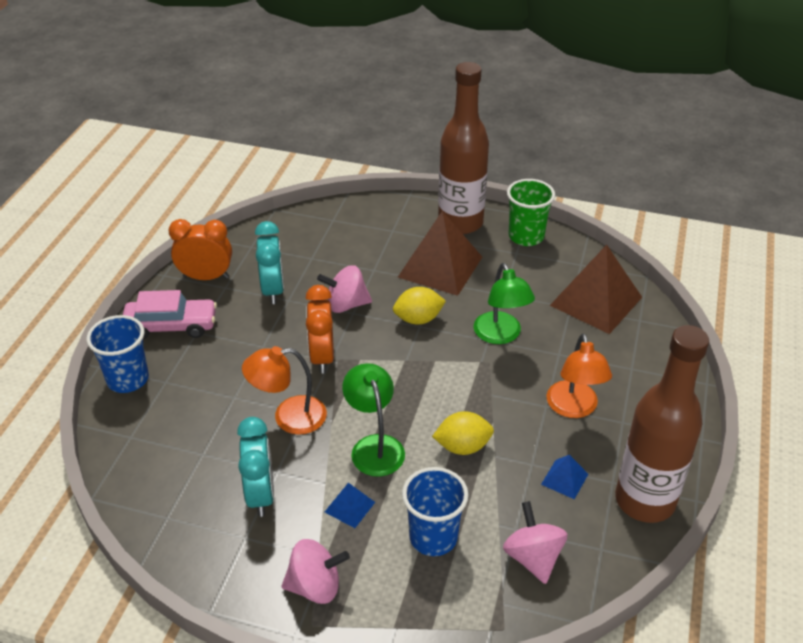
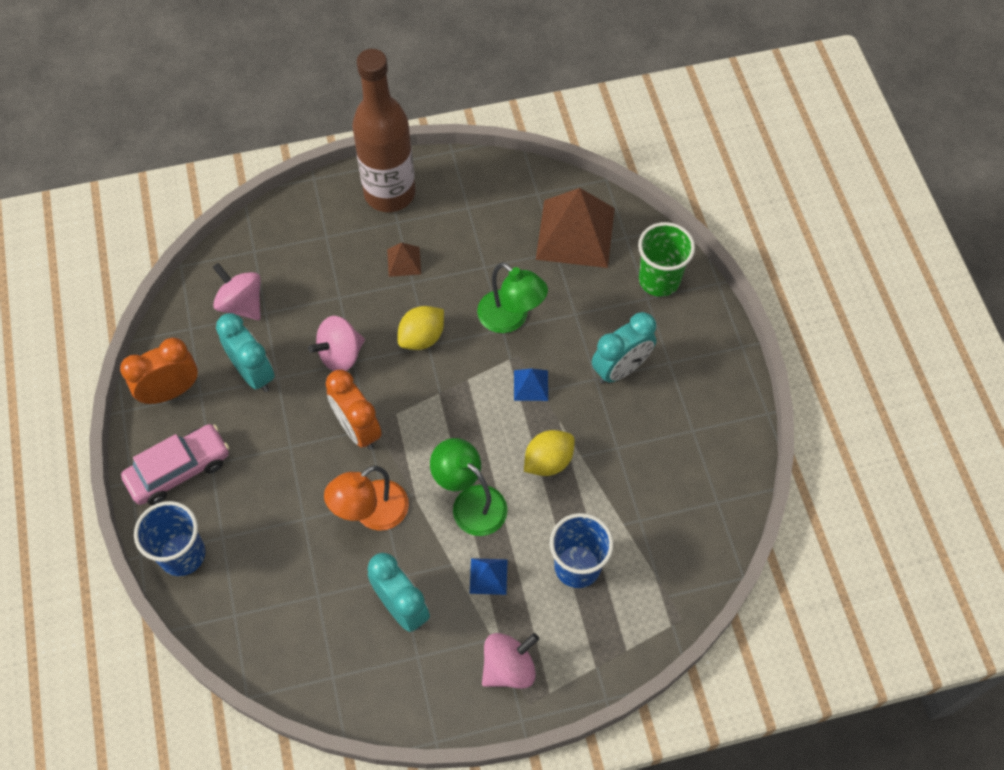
camera: 30 degrees left, 20 degrees up
(440, 267) = (404, 261): brown pyramid -> brown pyramid, size x0.45
(526, 236) = (465, 181): green cup -> green cup (659, 280)
(533, 557) = (668, 540): pink spinning top -> pink spinning top (241, 304)
(564, 479) = (652, 449): blue pyramid -> blue pyramid (530, 385)
(574, 408) = (620, 369): orange lamp -> turquoise clock
(644, 501) = (727, 436): brown bottle -> none

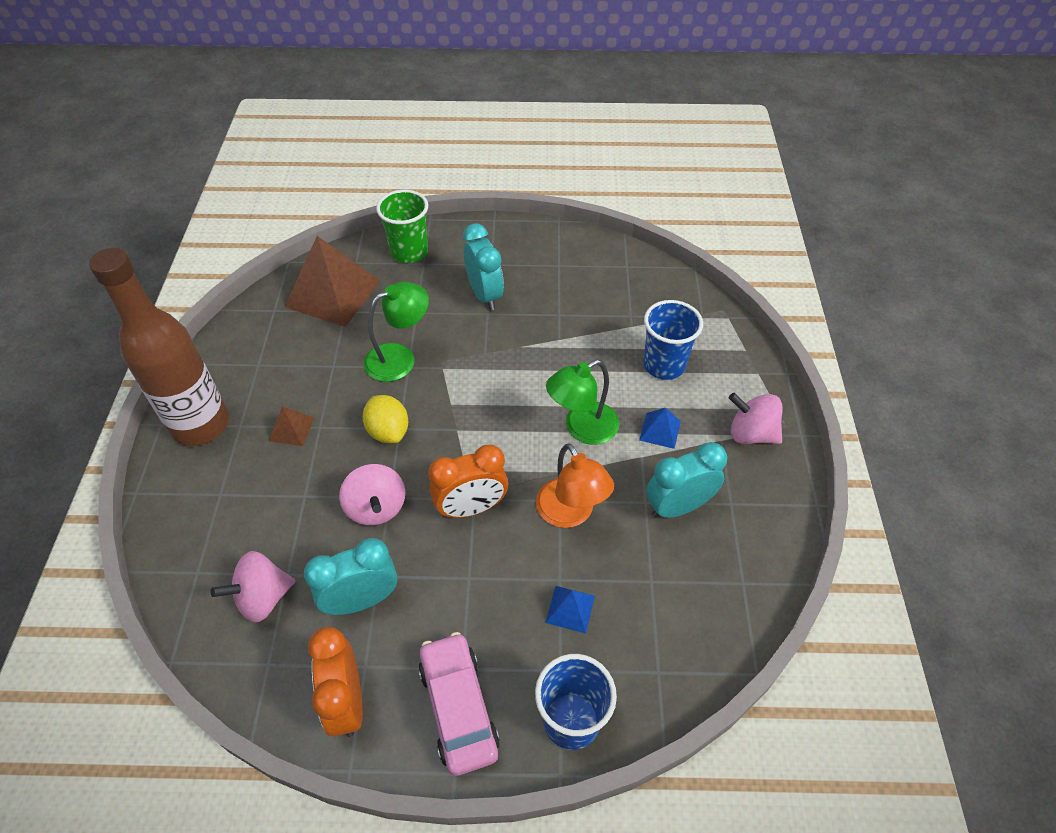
camera: 75 degrees left, 10 degrees down
(508, 667) = (751, 434): pink spinning top -> pink spinning top turned 45 degrees counterclockwise
(530, 385) = (476, 358): blue pyramid -> blue pyramid (570, 609)
(548, 461) = (557, 363): yellow lemon -> none

